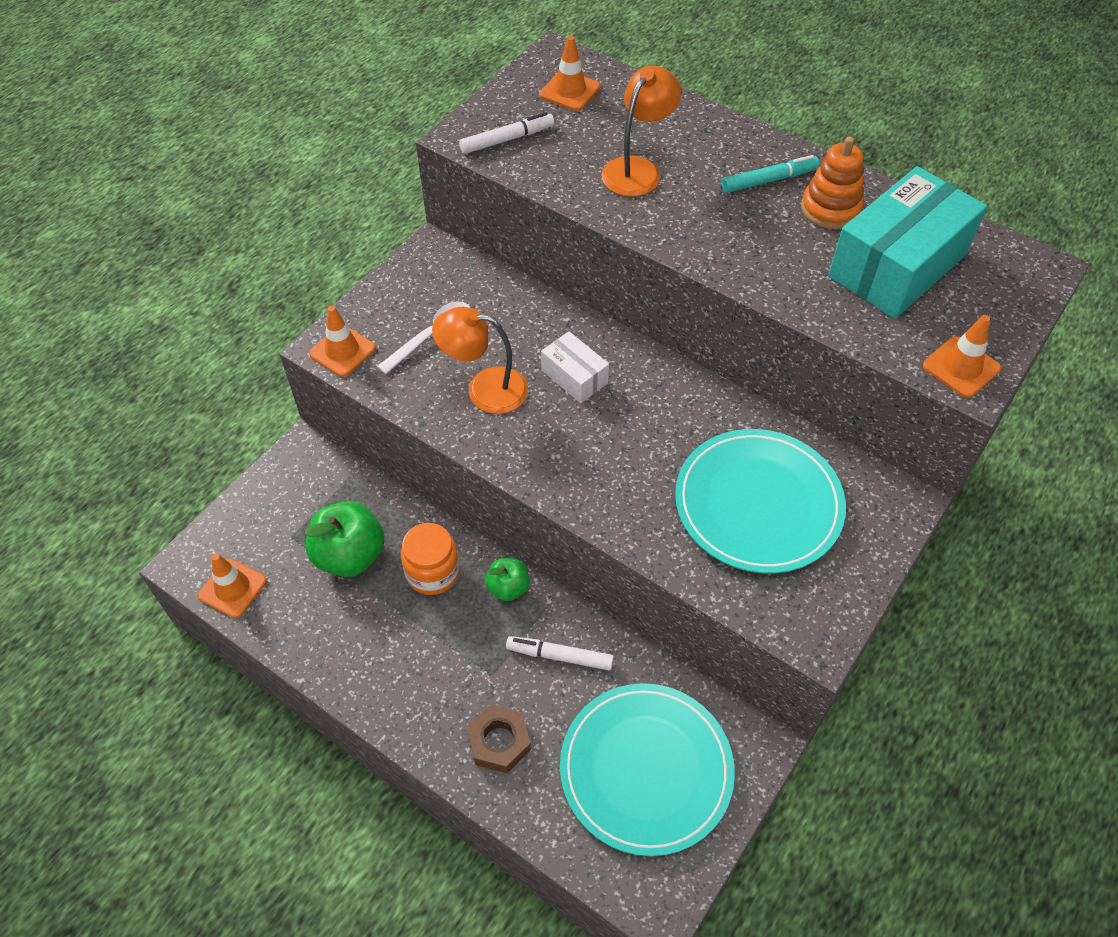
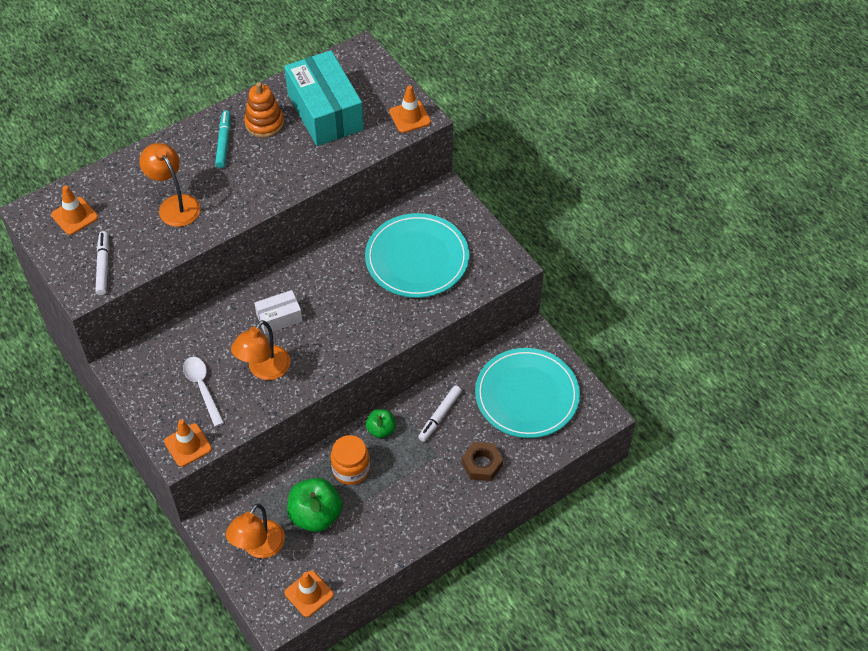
camera: 70 degrees left, 0 degrees up
(286, 509) = (259, 547): none -> orange lamp

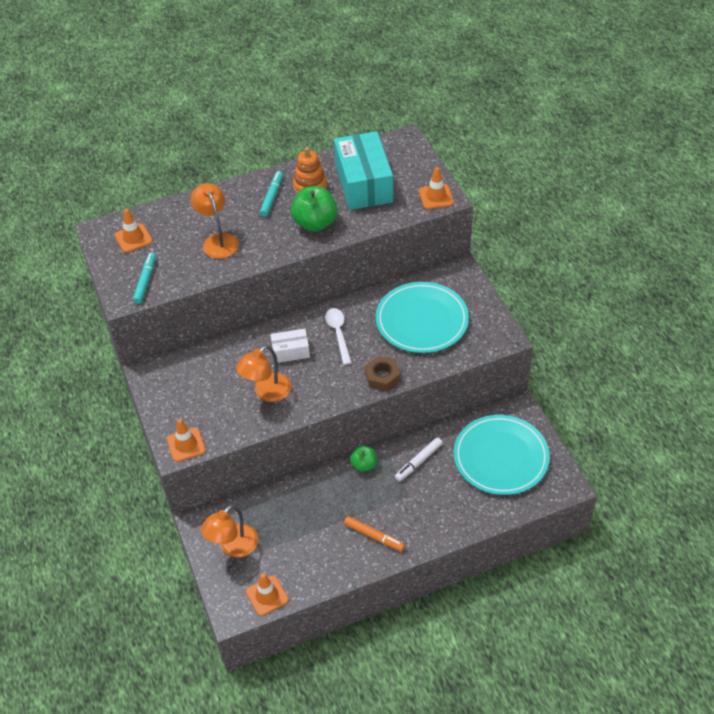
camera: 15 degrees right, 5 degrees down
(103, 266) = (145, 281): white marker -> turquoise marker
(202, 388) = (211, 399): white spoon -> white spoon (338, 334)
(315, 515) = (289, 528): green apple -> green apple (315, 223)
(351, 469) = (329, 494): orange jar -> none
(410, 507) = (374, 536): none -> orange marker
(482, 464) = (447, 510): brown nut -> brown nut (382, 377)

